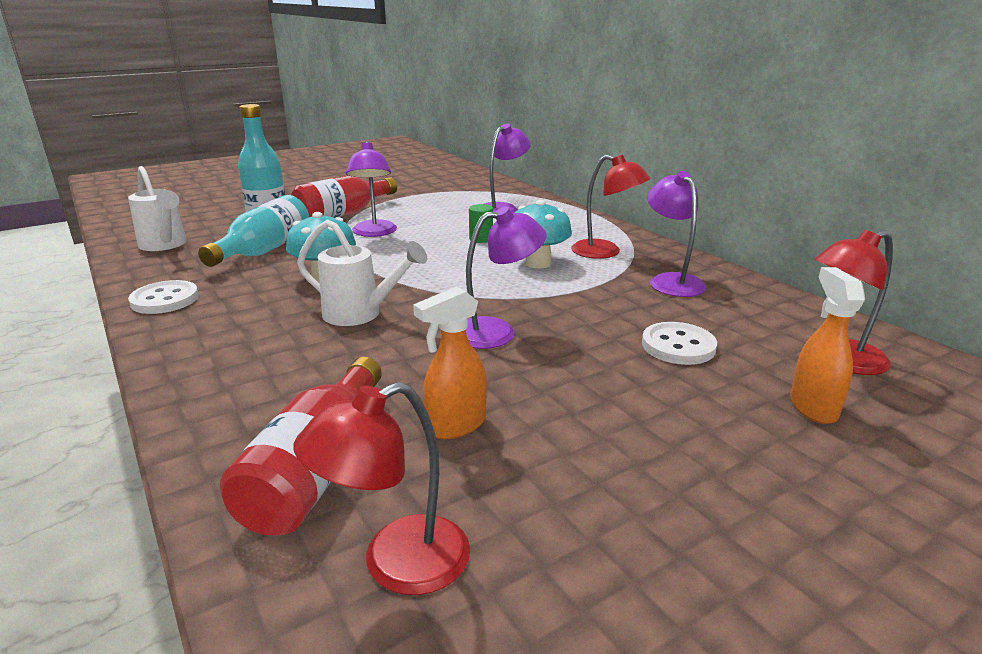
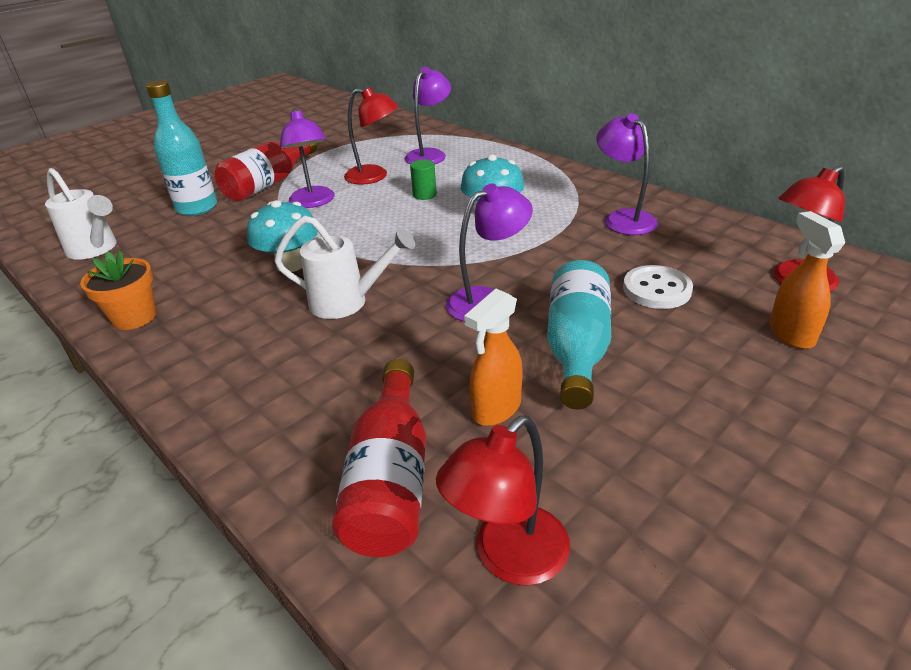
camera: 10 degrees left, 10 degrees up
(165, 300) = (134, 317): white button -> orange flower pot
(264, 250) = (208, 240): turquoise bottle -> turquoise bottle (577, 348)
(605, 252) = (550, 194): red lamp -> red lamp (374, 177)

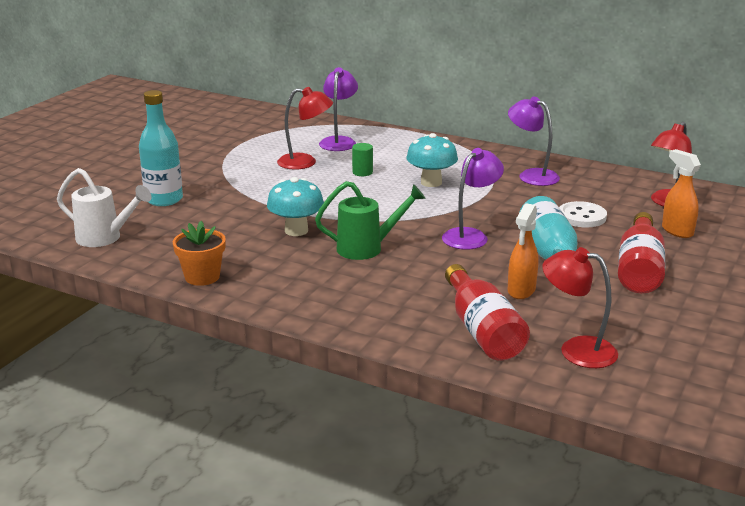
camera: 20 degrees left, 10 degrees down
(269, 183) = (212, 175): red bottle -> red bottle (639, 269)
(313, 202) = (269, 186): purple lamp -> none
(348, 302) = (367, 248): white watering can -> green watering can
(509, 558) = (576, 350): red lamp -> red lamp turned 90 degrees clockwise

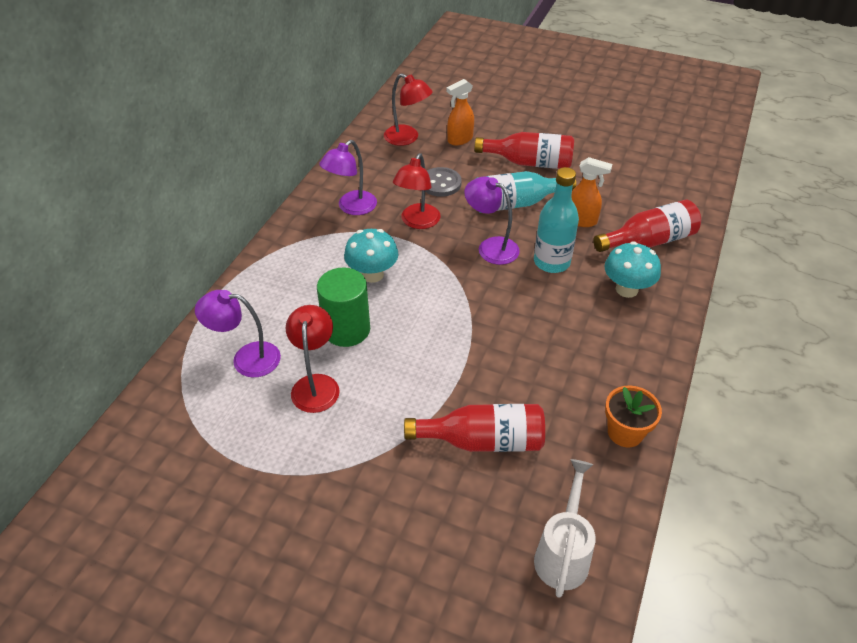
camera: 95 degrees left, 20 degrees up
(164, 199) = (441, 515): turquoise bottle -> turquoise bottle (551, 262)
(223, 217) = (482, 440): none -> red bottle
(296, 230) = (505, 370): turquoise mushroom -> turquoise mushroom (626, 289)
(362, 172) = (346, 329): green cylinder -> green cylinder, size x2.02
(367, 248) = (531, 313): green watering can -> none
(576, 350) = (655, 198): red lamp -> red lamp (417, 222)
(582, 216) = (440, 183): white button -> grey button

